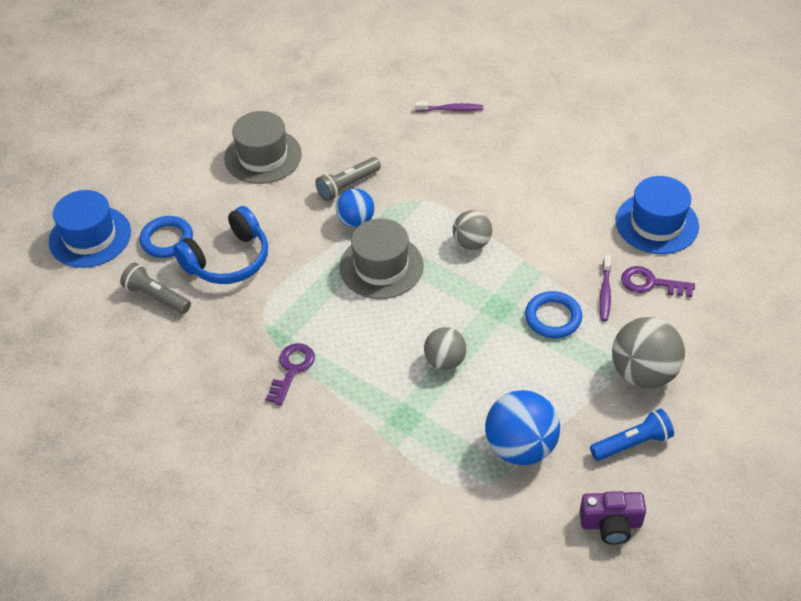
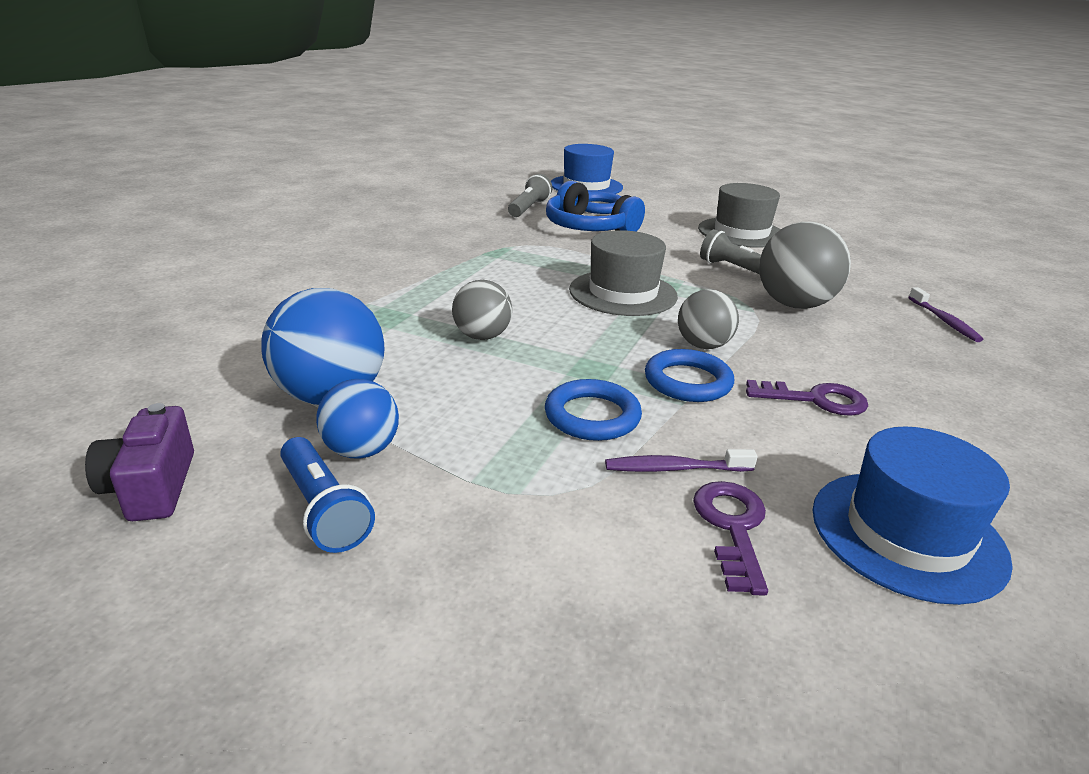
camera: 75 degrees right, 20 degrees down
(292, 369) = (452, 260): purple key -> purple key (815, 400)
(356, 221) = (685, 277): blue ball -> blue ball (361, 450)
(517, 263) = (687, 381): none -> blue ring
(643, 373) = (494, 520): grey ball -> grey ball (794, 304)

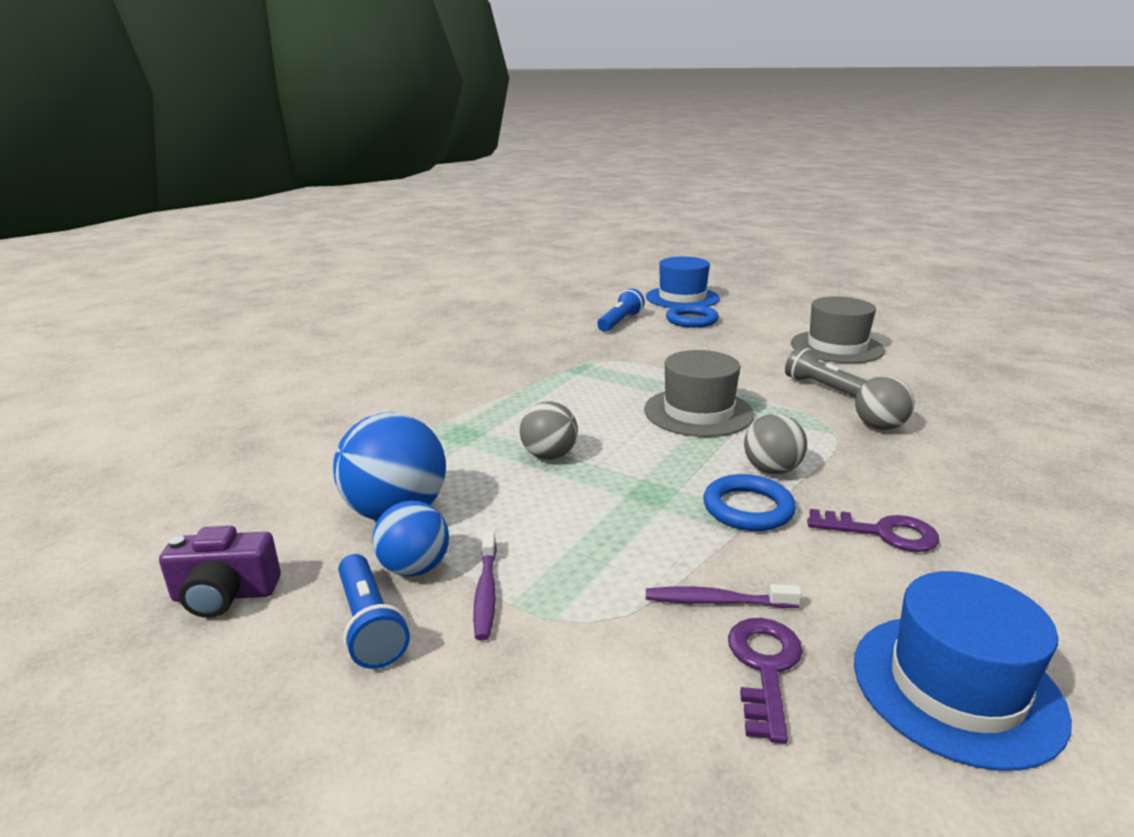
camera: 10 degrees right, 5 degrees down
(151, 487) = (225, 595): purple camera -> purple camera turned 90 degrees counterclockwise
(529, 208) = (620, 322): grey flashlight -> blue flashlight
(588, 228) = (676, 343): blue headphones -> none
(592, 416) = (642, 542): blue ring -> none
(794, 304) = (879, 427): grey ball -> grey ball, size x0.62
(944, 321) = (1048, 448): purple toothbrush -> purple toothbrush (486, 592)

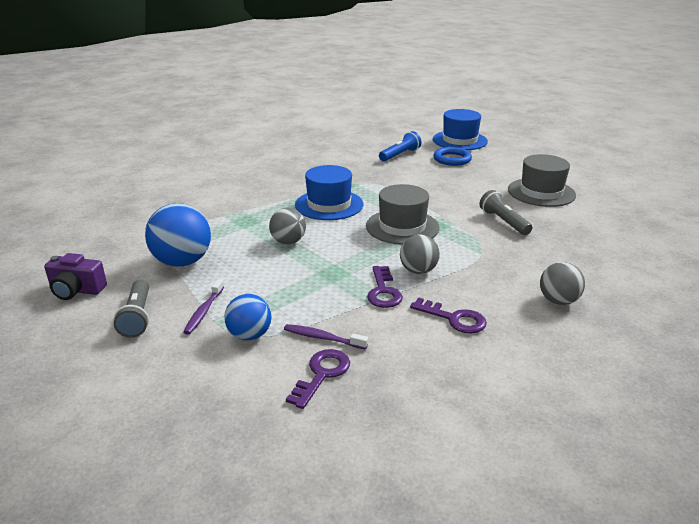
camera: 15 degrees right, 5 degrees up
(370, 625) = (137, 317): blue flashlight -> grey flashlight
(414, 568) = (175, 293): blue ball -> blue ball (250, 335)
(748, 508) = (383, 291): blue ring -> purple key
(879, 427) = (516, 253): grey ball -> grey ball (558, 301)
(956, 687) = (418, 403): blue hat -> blue hat (329, 205)

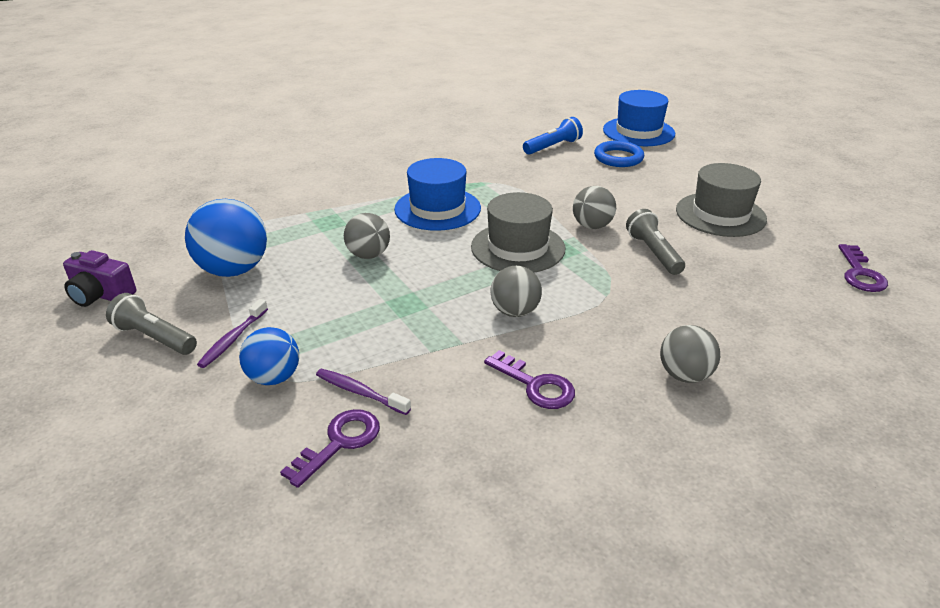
camera: 10 degrees right, 5 degrees up
(137, 317) = (154, 338): grey flashlight -> grey flashlight turned 120 degrees clockwise
(383, 291) = (459, 336): purple key -> purple key (860, 273)
(451, 207) = (592, 226): none -> grey ball

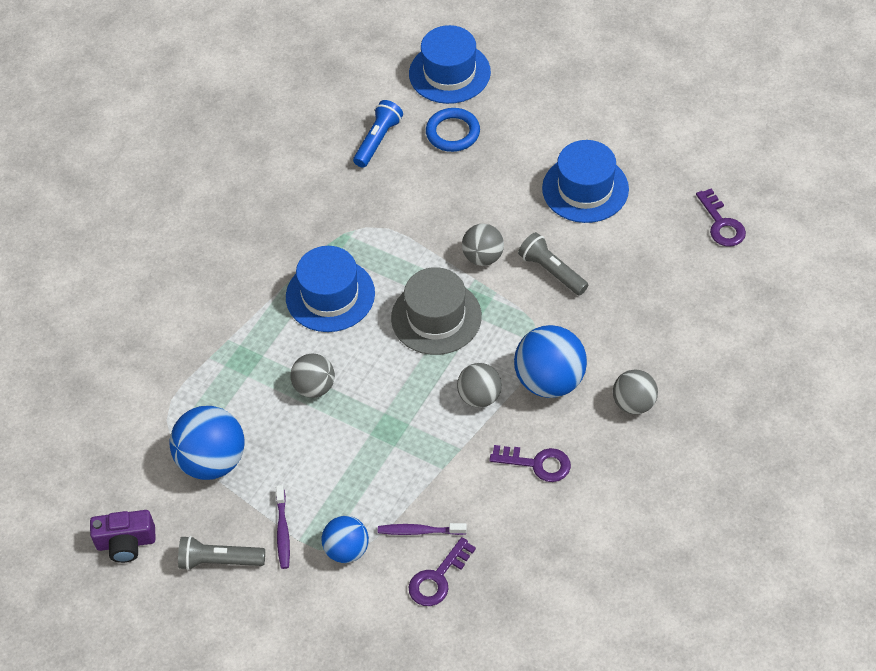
camera: 25 degrees left, 20 degrees up
(339, 443) = (438, 578): purple key -> purple key turned 150 degrees counterclockwise
(598, 325) = (549, 380): none -> blue ball
(720, 214) = (585, 189): grey hat -> blue hat

